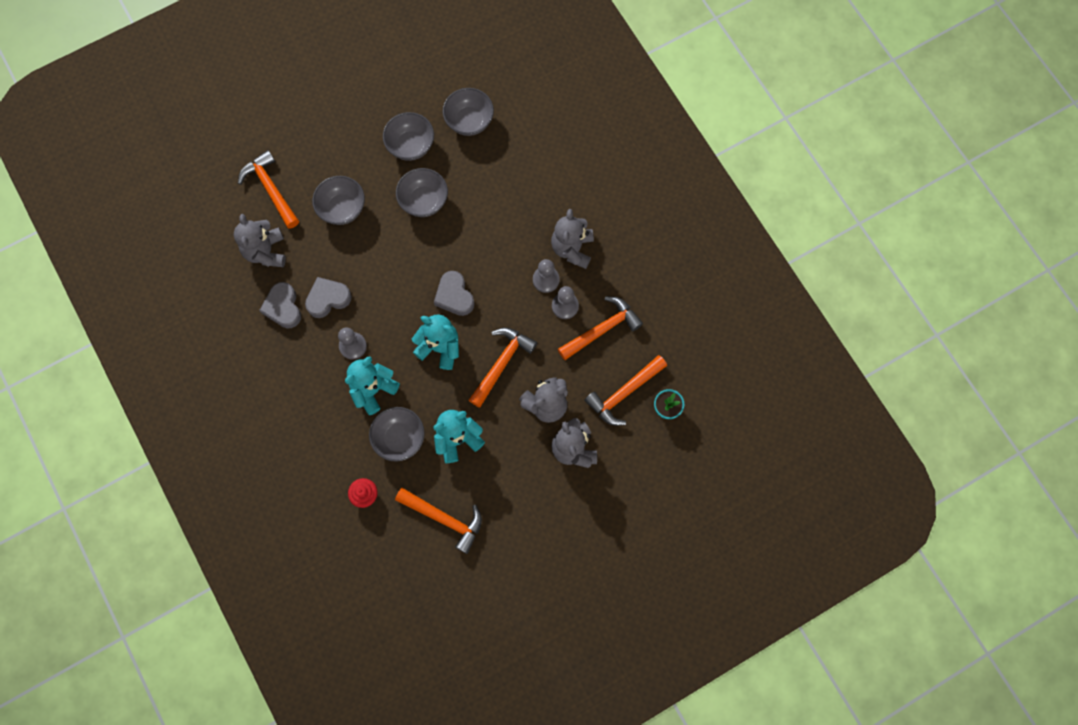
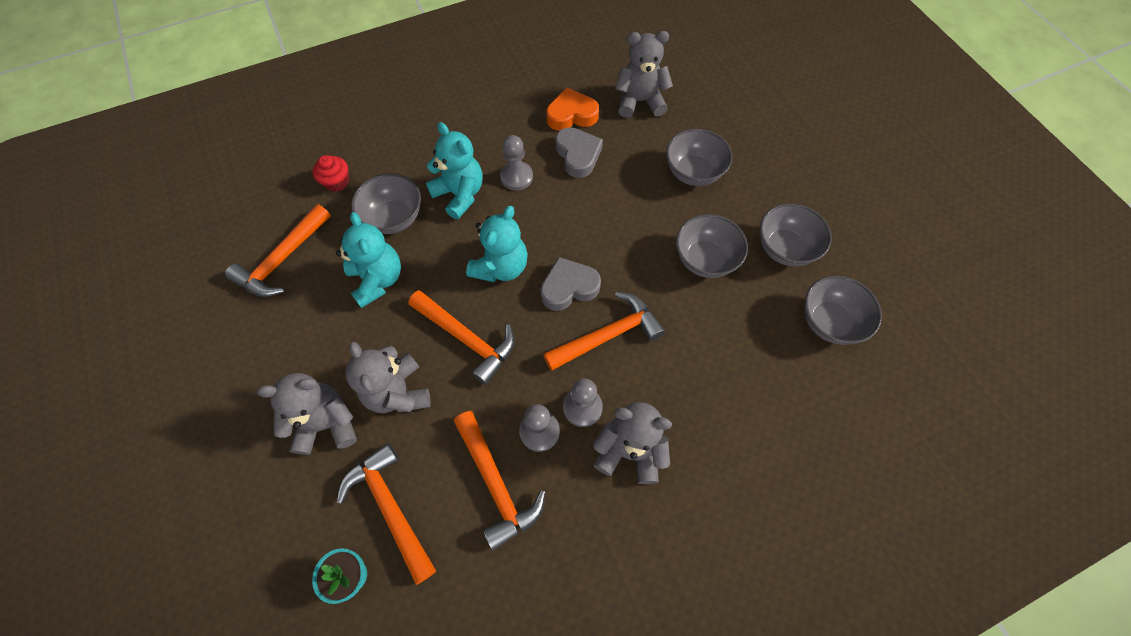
camera: 95 degrees right, 10 degrees down
(270, 189) = (717, 107): orange hammer -> orange hammer (608, 335)
(283, 307) = (571, 115): grey heart -> orange heart

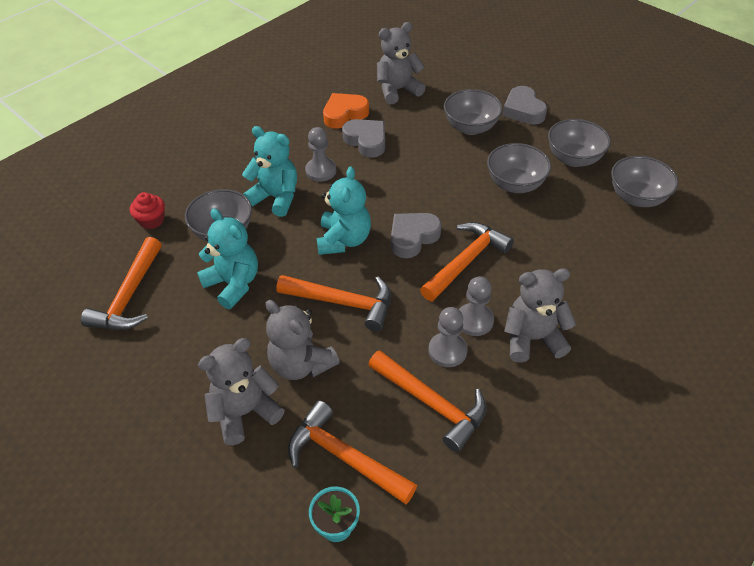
camera: 20 degrees left, 15 degrees down
(761, 168) = (523, 110): none -> grey heart

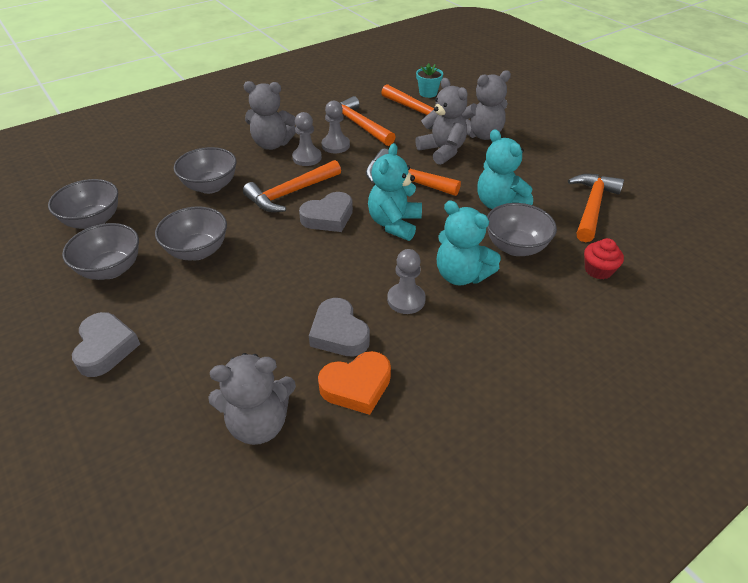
camera: 170 degrees left, 5 degrees down
(470, 127) = (195, 331): grey bowl -> grey bowl (210, 186)

